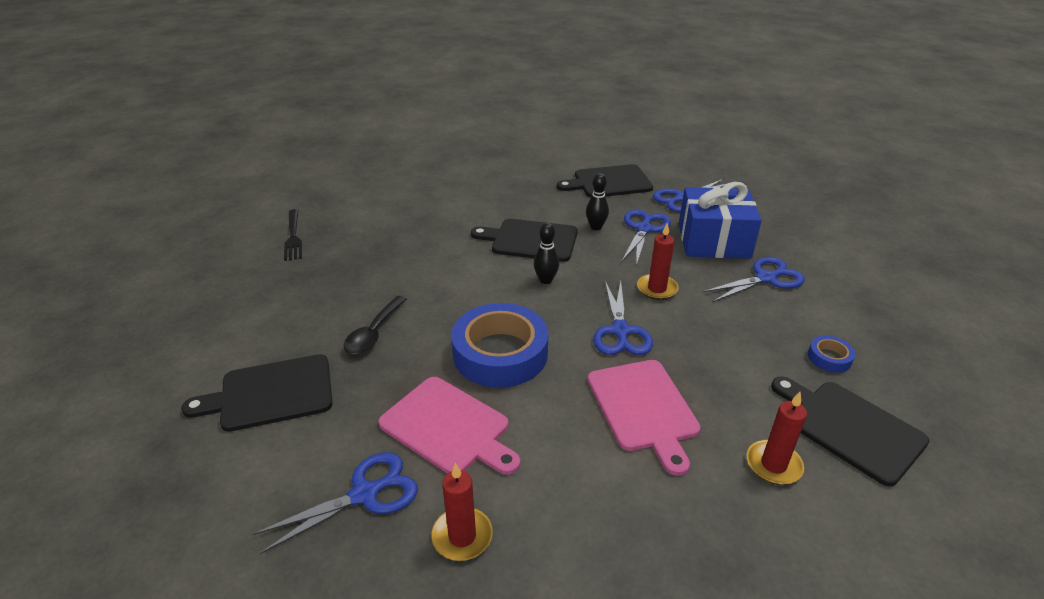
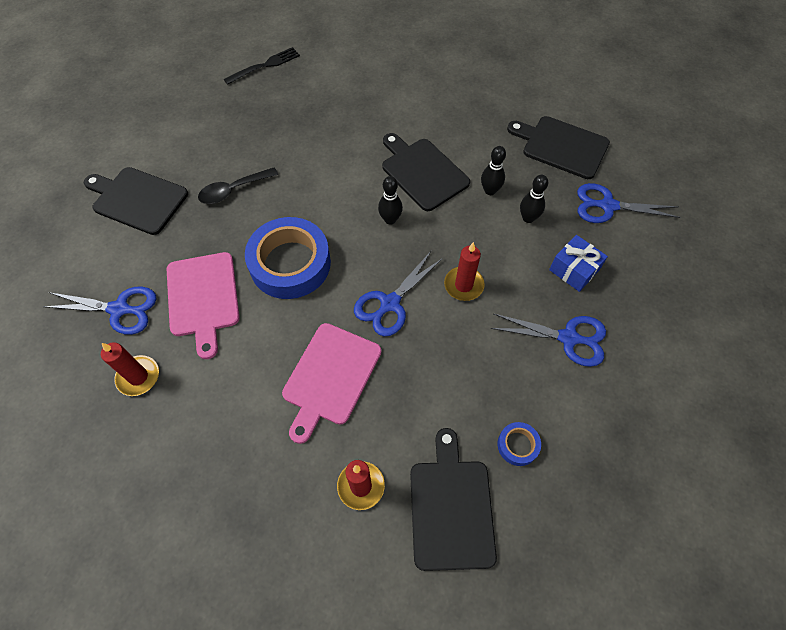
camera: 40 degrees right, 25 degrees up
(293, 236) = (265, 66): black fork -> black fork turned 150 degrees counterclockwise
(644, 229) = (528, 218): blue scissors -> black bowling pin
(713, 241) = (574, 270): blue gift -> blue gift, size x0.55

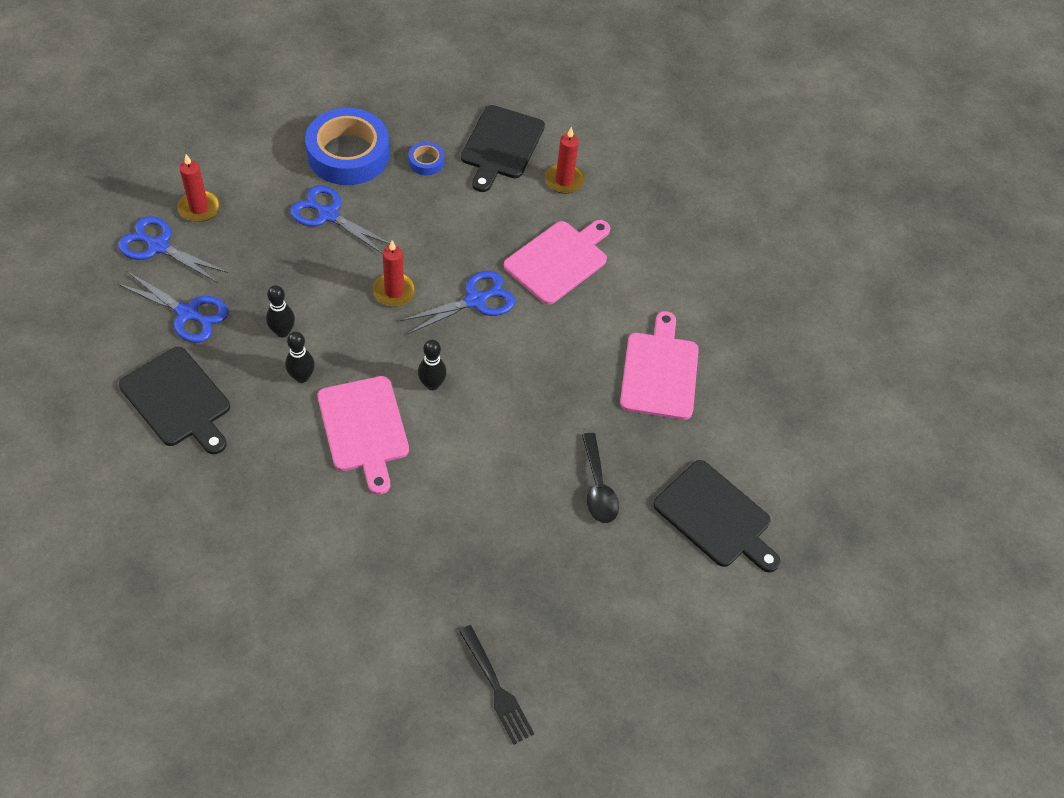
camera: 165 degrees left, 5 degrees down
(119, 309) = (747, 390): blue scissors -> blue scissors (158, 246)
(138, 377) = (734, 321): red candle -> red candle (199, 208)
(233, 190) = (598, 487): black spoon -> black spoon turned 90 degrees clockwise
(265, 66) = (496, 688): black fork -> black fork turned 105 degrees counterclockwise
(290, 263) = (560, 375): blue tape -> blue tape (348, 154)
(422, 172) = (364, 428): black cutting board -> pink cutting board
(574, 270) = (276, 266): blue gift -> none

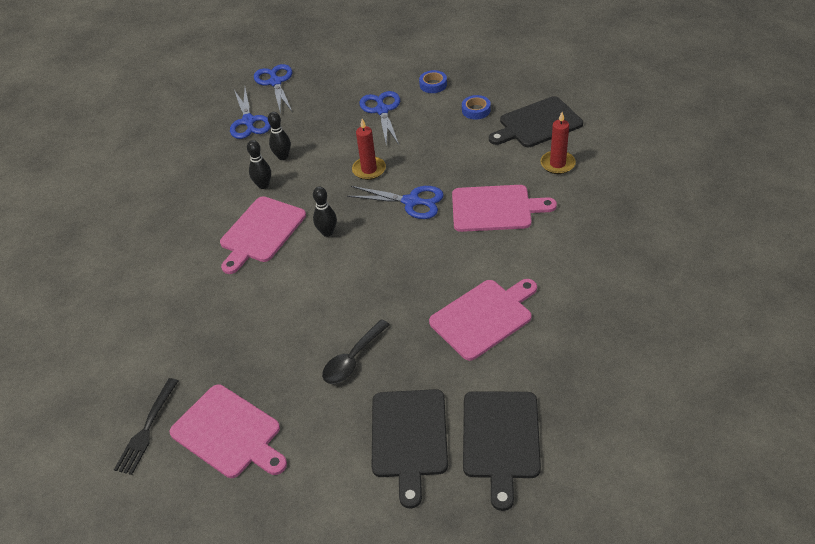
camera: 55 degrees right, 10 degrees down
(178, 400) = (191, 160): black cutting board -> black cutting board (501, 439)
(199, 208) = (318, 74): red candle -> none
(348, 154) = (433, 85): blue tape -> blue tape, size x0.43
(572, 630) = (229, 433): none -> pink cutting board

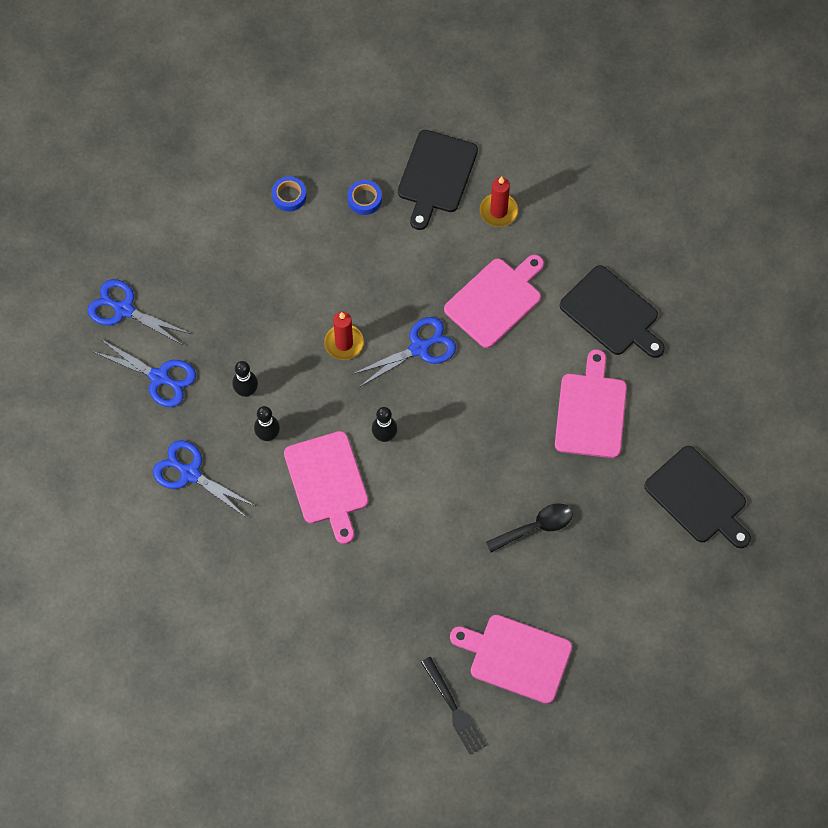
camera: 50 degrees left, 20 degrees up
(229, 433) = (516, 657): pink cutting board -> pink cutting board turned 150 degrees counterclockwise
(352, 359) = (536, 527): black spoon -> black spoon turned 105 degrees counterclockwise
(382, 110) = (276, 265): blue scissors -> blue scissors (190, 473)
(409, 438) = (640, 550): black cutting board -> black cutting board (612, 313)

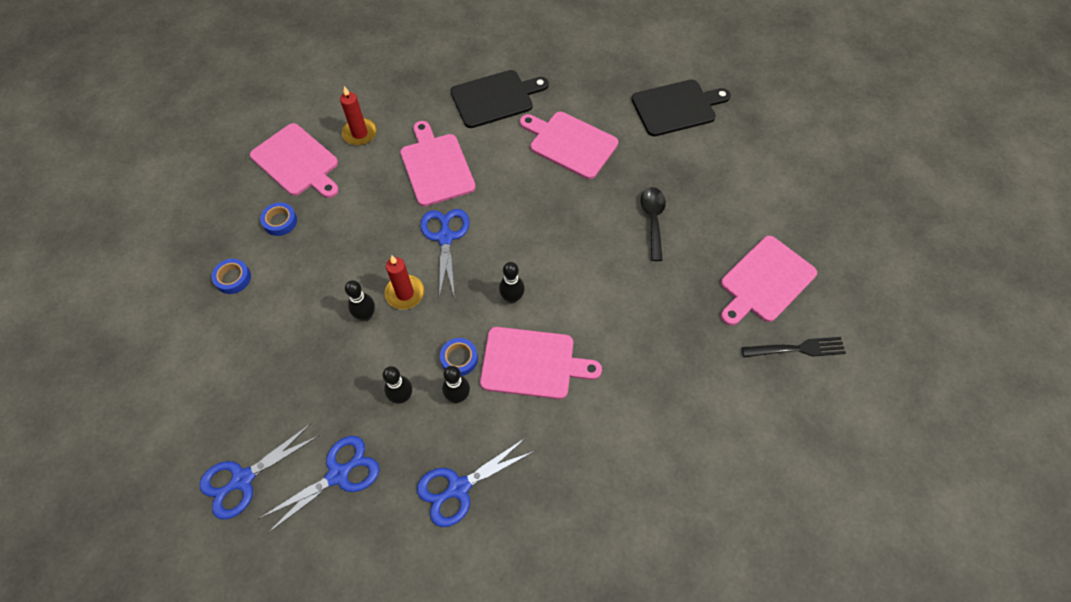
camera: 65 degrees left, 5 degrees down
(303, 419) = (459, 359): none -> blue tape
(307, 322) = (366, 315): none -> black bowling pin
(436, 175) = (297, 162): black cutting board -> pink cutting board

